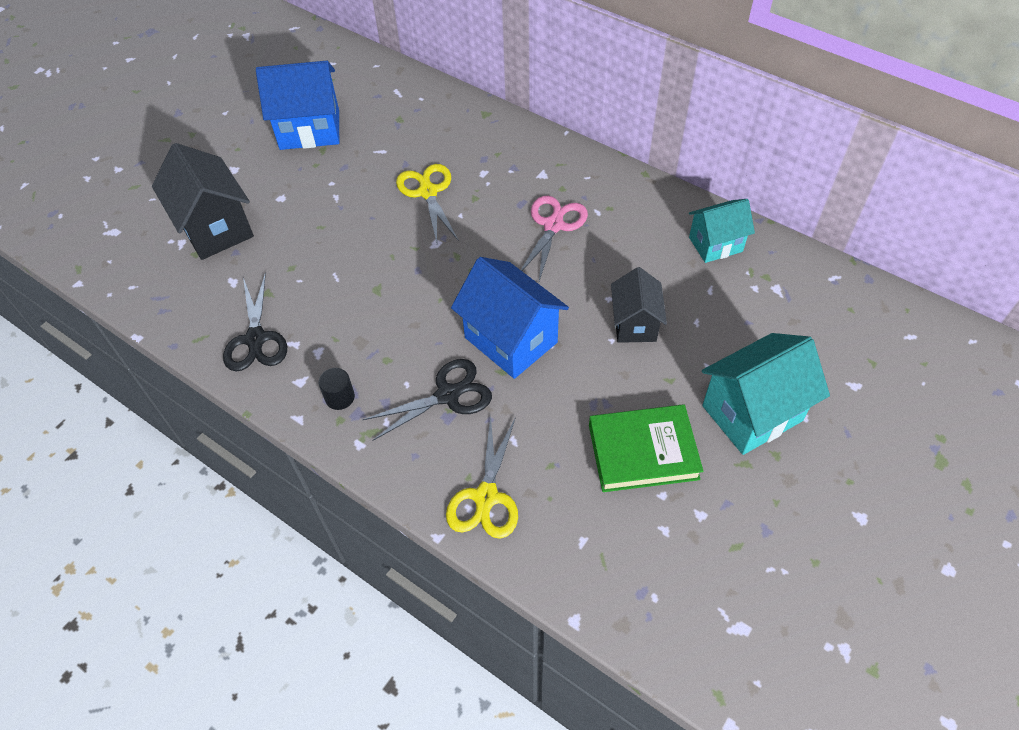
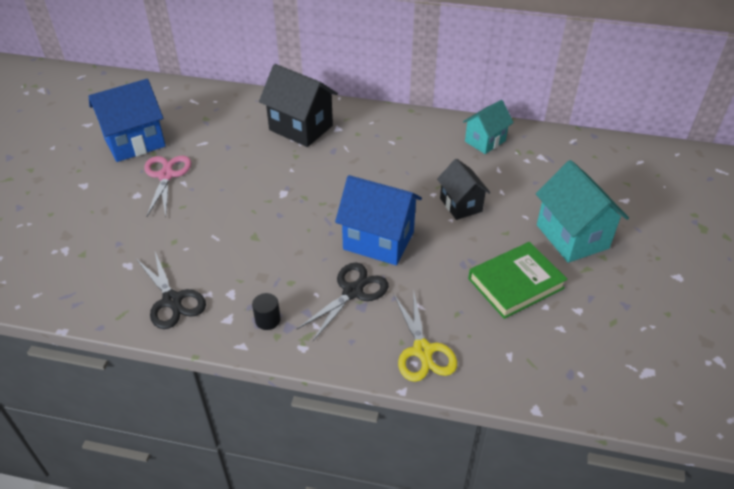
camera: 25 degrees left, 10 degrees down
(216, 228) = (91, 231): black house -> black house (301, 128)
(428, 192) = (257, 161): yellow scissors -> none
(553, 226) = (365, 159): pink scissors -> pink scissors (166, 176)
(752, 413) = (572, 236): turquoise house -> turquoise house turned 60 degrees counterclockwise

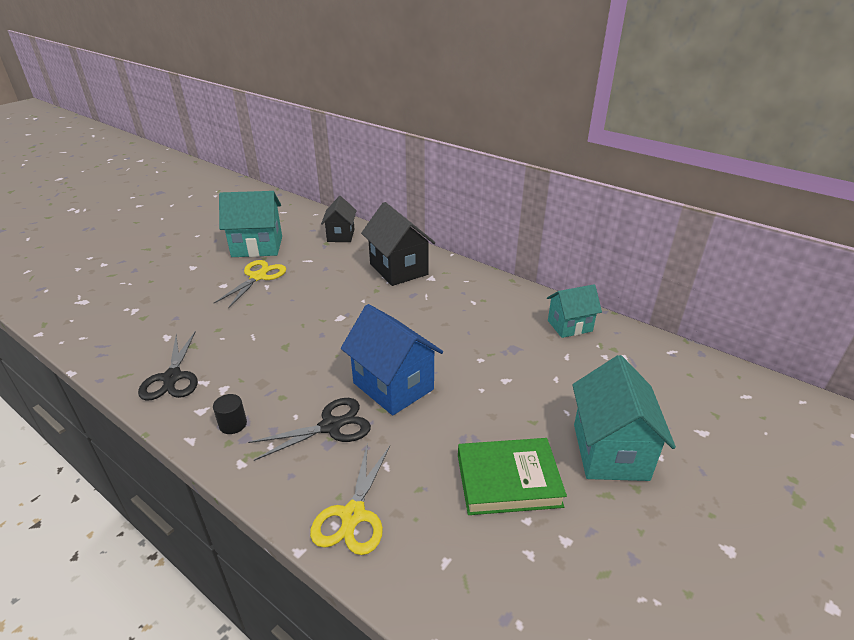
camera: 25 degrees right, 10 degrees down
(135, 142) = (257, 247): blue house -> turquoise house
(166, 176) = (258, 277): pink scissors -> yellow scissors
(460, 205) = (502, 378): black house -> black house (340, 235)

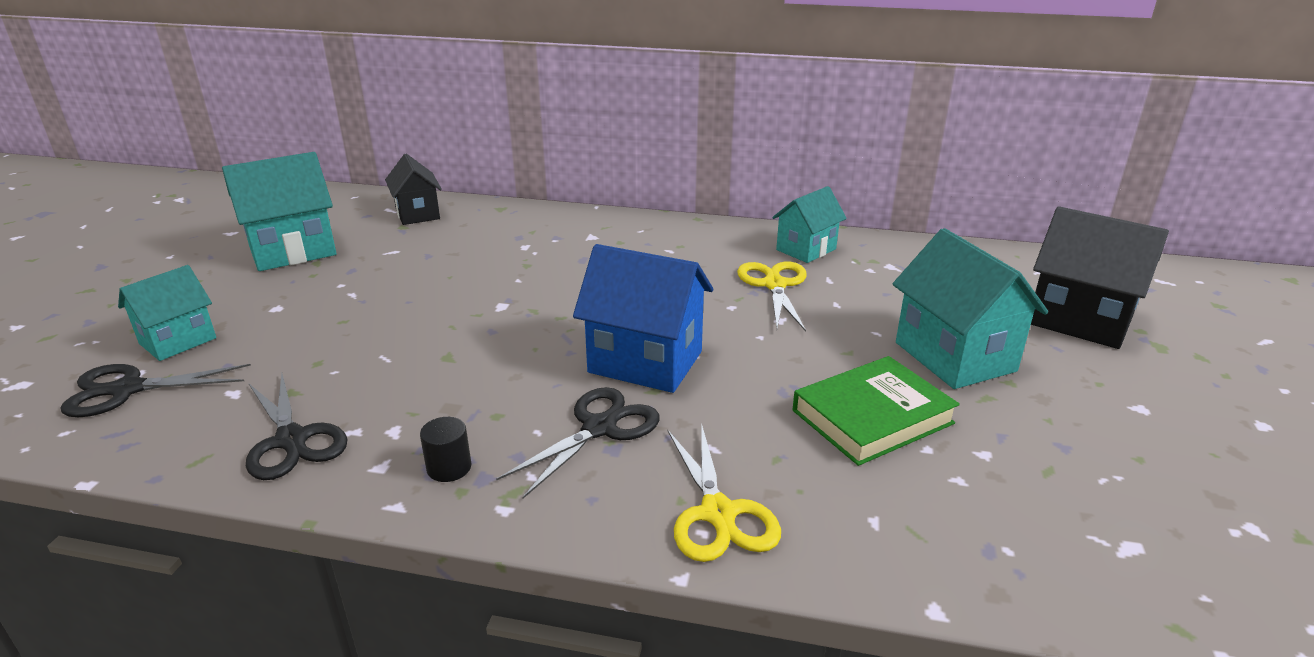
camera: 25 degrees left, 5 degrees down
(123, 319) = (128, 389): none -> black scissors
(164, 294) = (178, 341): none -> turquoise house
(258, 277) = (328, 286): yellow scissors -> yellow scissors (774, 285)
(399, 269) = (538, 236): black house -> black house (1079, 320)

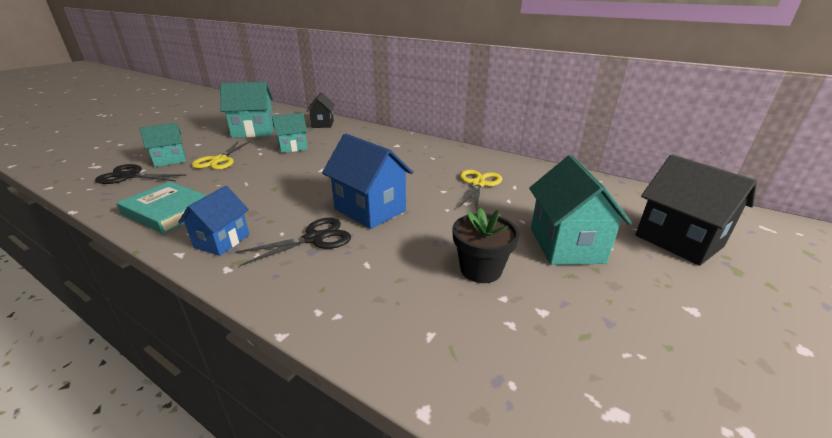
camera: 20 degrees right, 0 degrees up
(292, 440) = (169, 211): black scissors -> turquoise book
(449, 468) = (222, 241): black cylinder -> blue house
(718, 513) = (336, 303): yellow scissors -> yellow scissors (219, 160)
(806, 249) = (513, 169): turquoise house -> turquoise house (293, 147)
(872, 417) = (480, 269): green book -> black flower pot

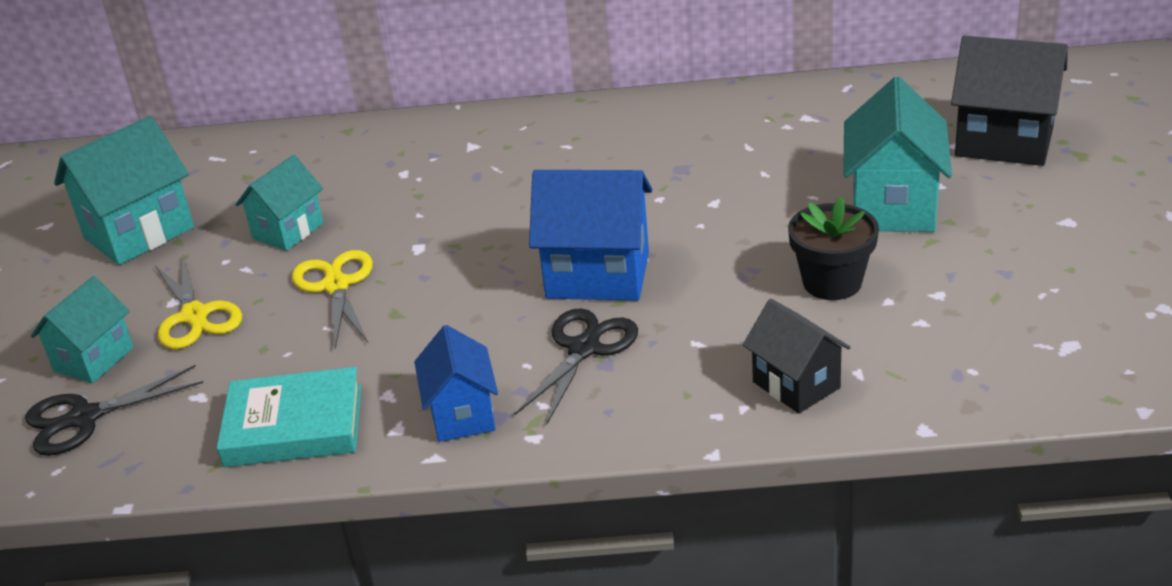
camera: 30 degrees left, 5 degrees up
(322, 124) = (253, 157): black house -> black house (796, 385)
(478, 184) = (694, 164): yellow scissors -> yellow scissors (336, 286)
(566, 245) = (893, 206): turquoise house -> turquoise house turned 45 degrees clockwise

